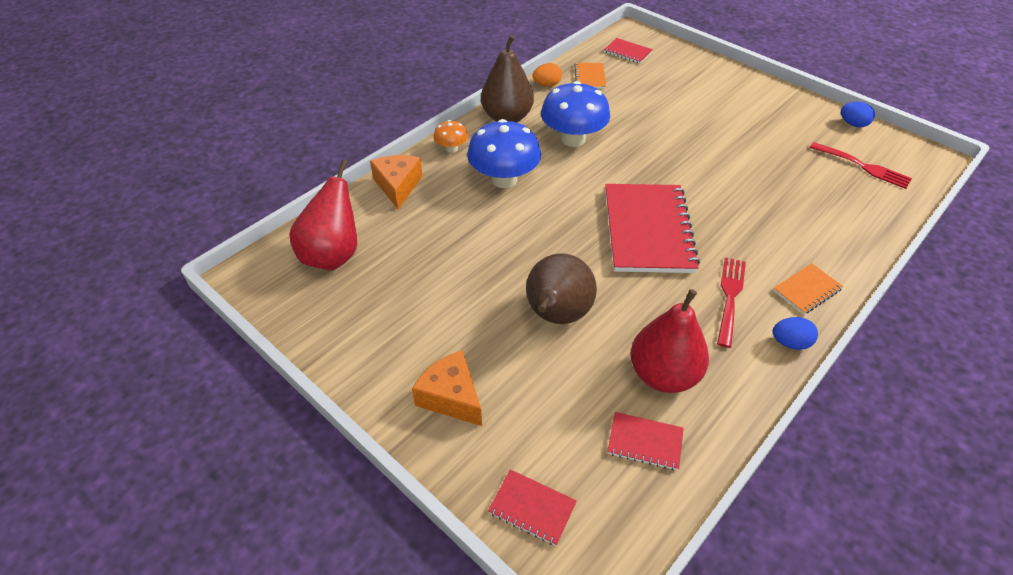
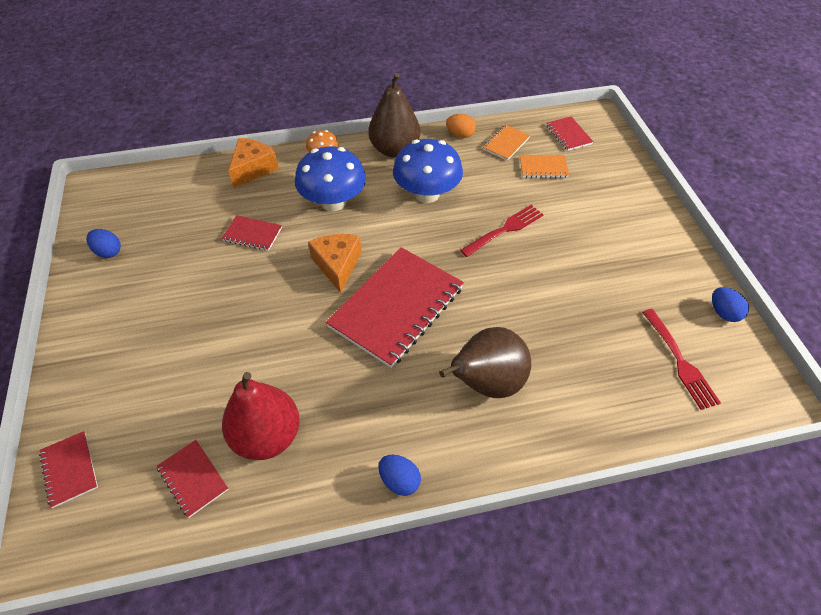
camera: 35 degrees right, 5 degrees up
(333, 255) = (156, 200): red pear -> none
(338, 321) = (108, 252): none -> blue egg
(451, 397) = (112, 352): orange cheese -> orange cheese (337, 265)
(463, 237) = (252, 234): none -> red notebook
(556, 315) = (246, 336): brown pear -> brown pear (486, 383)
(730, 297) = (396, 407): red fork -> red fork (505, 230)
(806, 290) = (472, 444): orange notebook -> orange notebook (543, 167)

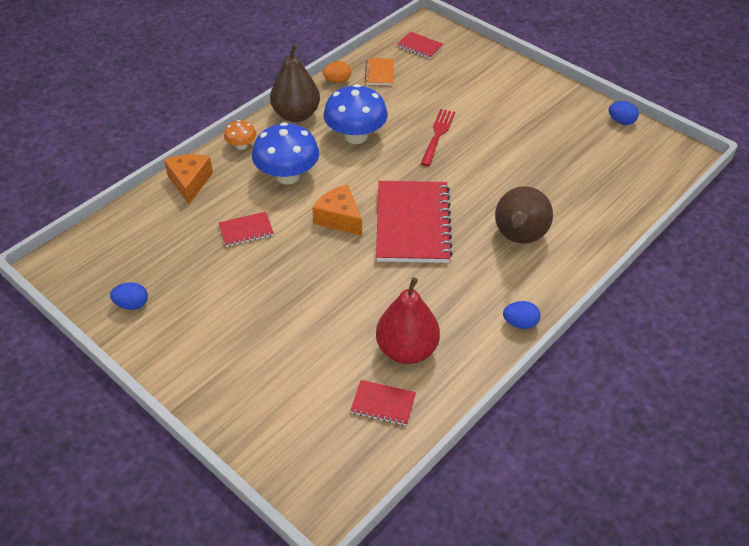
camera: 35 degrees left, 5 degrees down
(70, 469) = (284, 454): red notebook -> none
(543, 167) = (423, 78): orange notebook -> none
(679, 361) = (620, 163): red fork -> none

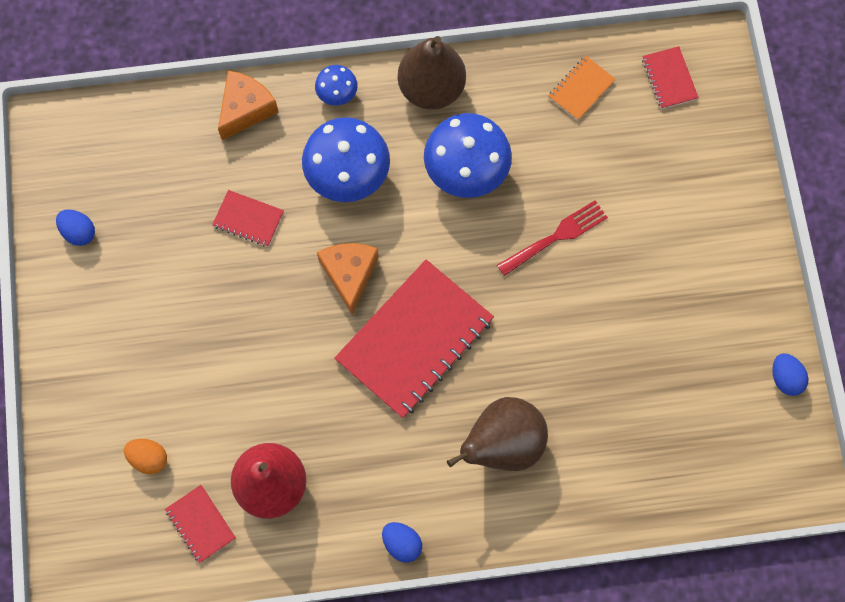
camera: 40 degrees right, 25 degrees up
(241, 146) = (337, 94): orange mushroom -> blue mushroom
(337, 81) = (522, 67): orange egg -> orange egg (149, 458)

